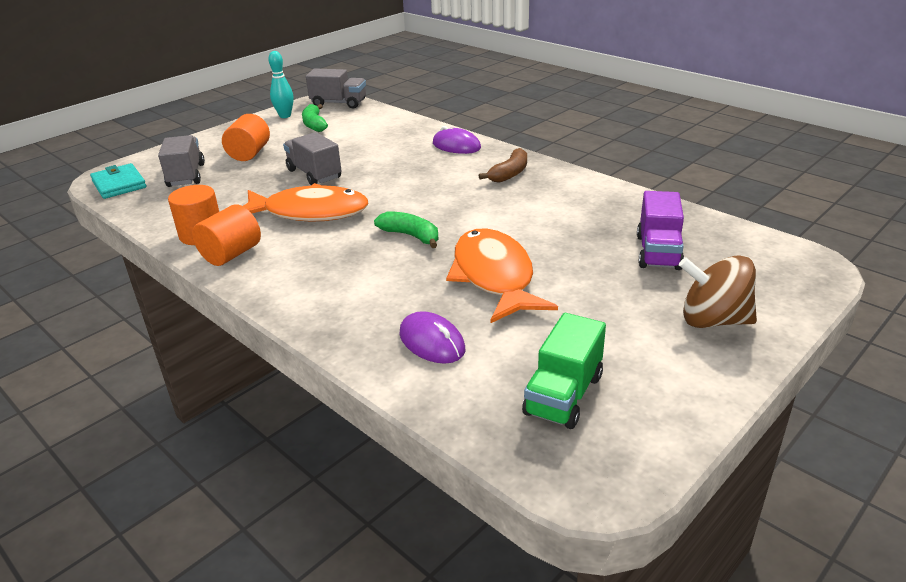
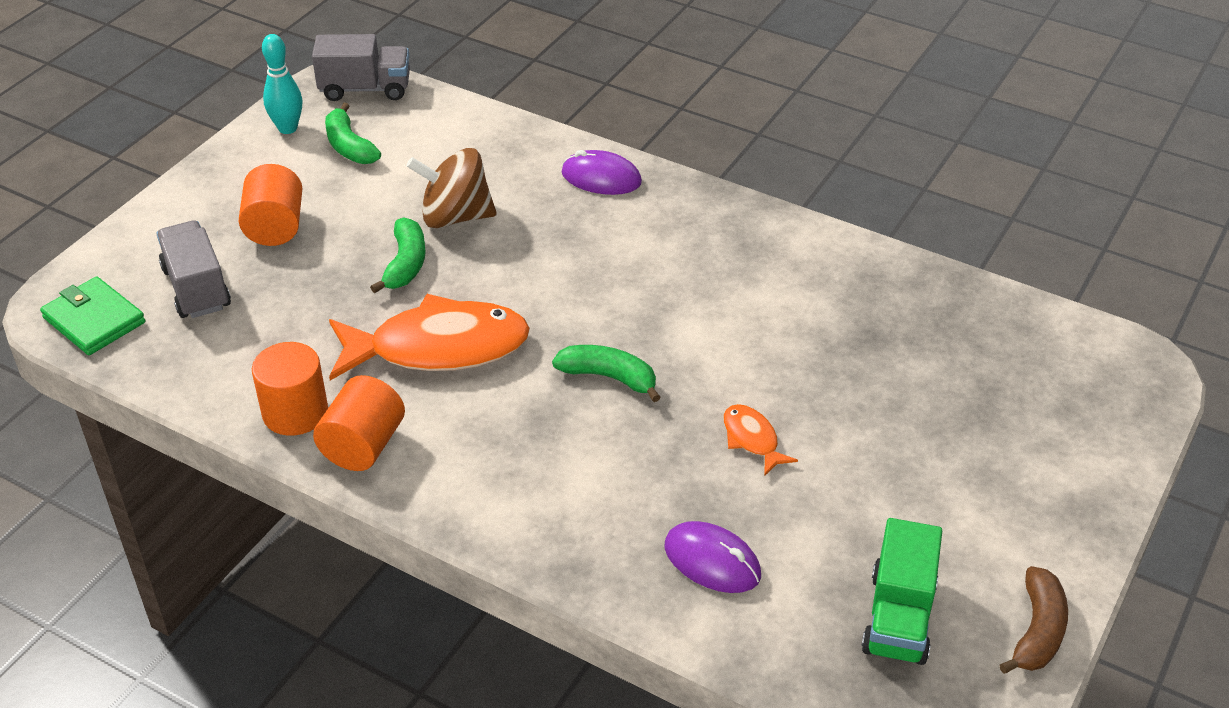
camera: 15 degrees left, 10 degrees up
(119, 184) = (94, 320): turquoise wallet -> green wallet
(314, 174) = (405, 264): grey truck -> green banana
(494, 277) = (752, 439): orange fish -> orange fish, size x0.45
(509, 173) = (703, 233): brown banana -> brown banana (1037, 631)
(658, 252) = (950, 367): purple truck -> none
(713, 320) = (1042, 475): brown spinning top -> brown spinning top (455, 217)

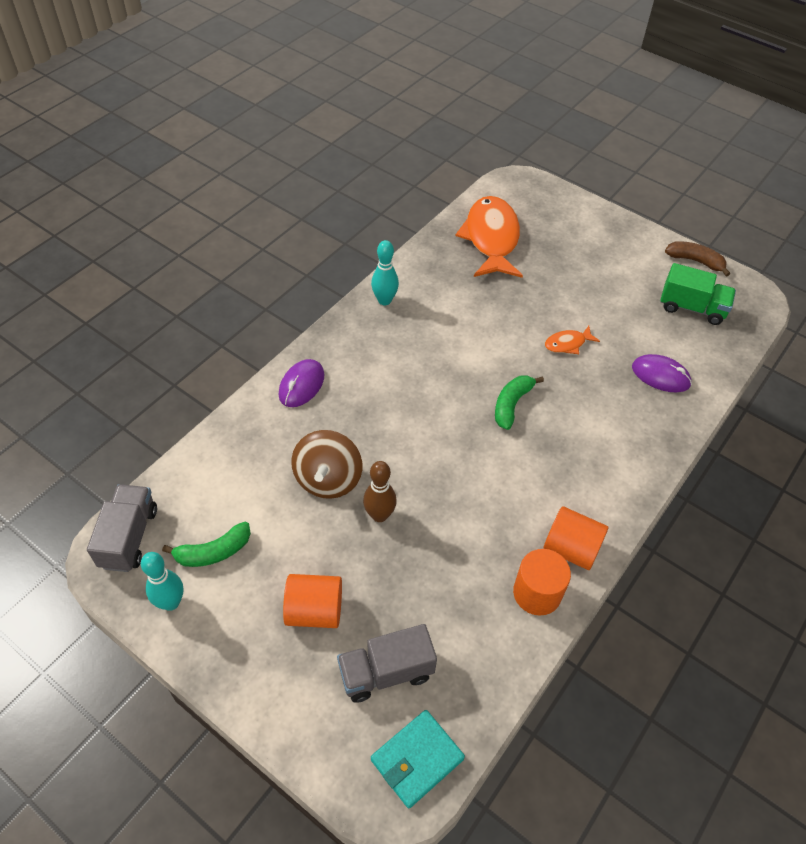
camera: 85 degrees left, 10 degrees up
(94, 320) = (417, 759): green wallet -> turquoise wallet
(405, 264) = (379, 515): green banana -> brown bowling pin
(438, 348) = (475, 498): orange fish -> orange fish (491, 239)
(712, 561) = (660, 375): purple mouse -> purple mouse turned 75 degrees clockwise
(780, 234) = (384, 300): none -> turquoise bowling pin

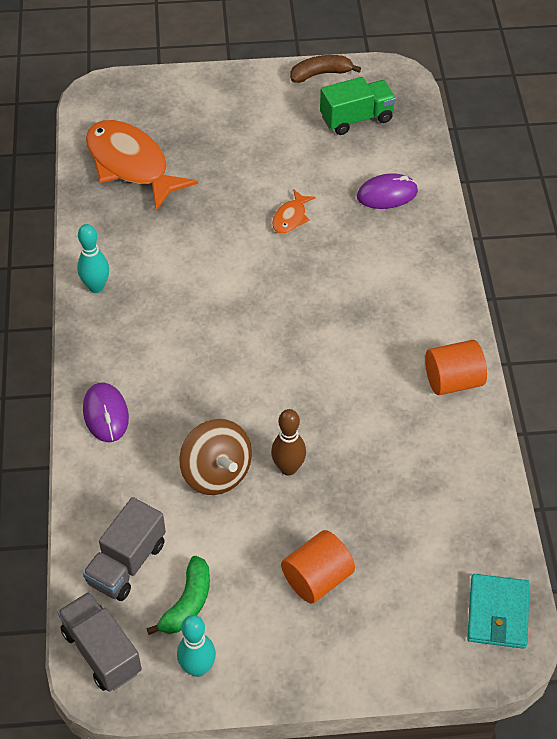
camera: 40 degrees left, 0 degrees up
(386, 672) = (416, 576): grey truck -> grey truck (127, 563)
(511, 404) = (298, 301): green banana -> none
(537, 593) = (461, 432): orange cylinder -> none

